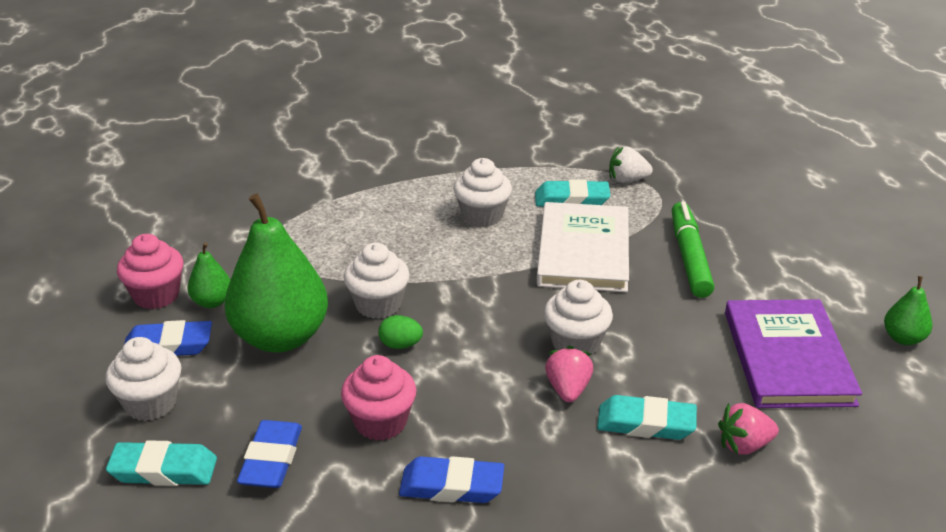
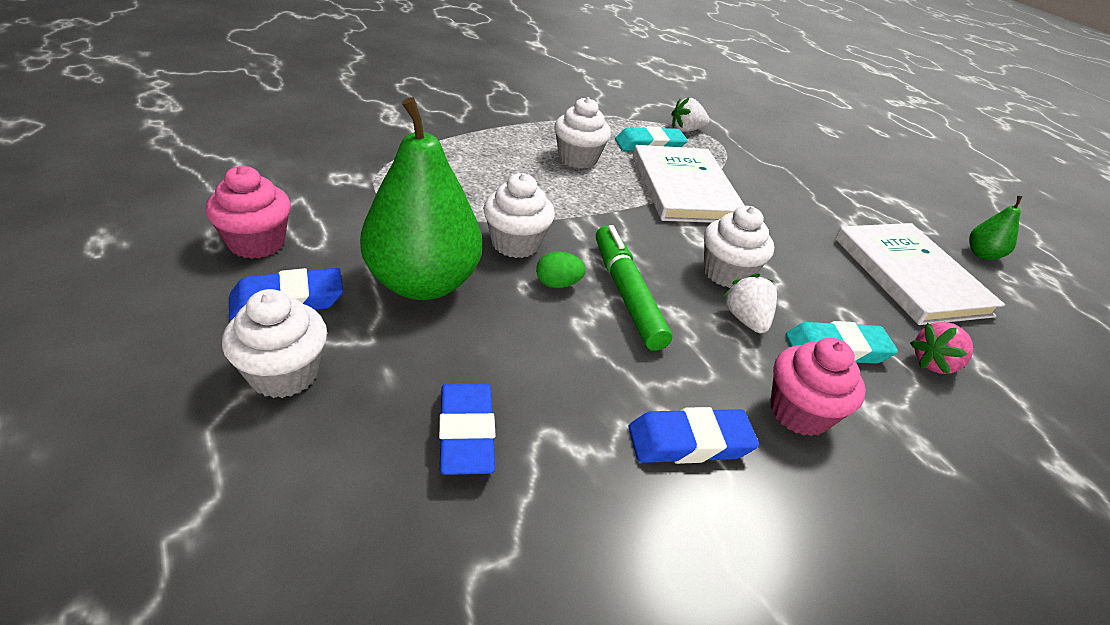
camera: 20 degrees left, 5 degrees up
(163, 470) = (327, 464): turquoise eraser -> none
(212, 302) = (328, 248): green pear -> none
(380, 422) = (575, 372): pink cupcake -> pink cupcake (799, 412)
(568, 389) = (745, 320): pink strawberry -> white strawberry
(689, 257) = (775, 192): green marker -> green marker (626, 294)
(788, 358) = (910, 276): purple book -> white book

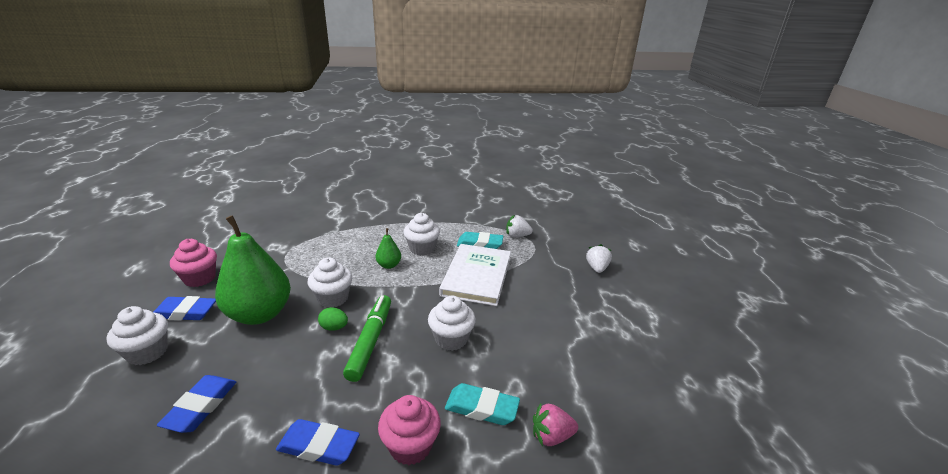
camera: 25 degrees right, 10 degrees down
(745, 320) = (434, 373): white strawberry -> white strawberry (597, 268)
(910, 276) = (597, 365): white book -> none
(982, 254) = (682, 359): green pear -> green pear (389, 265)

